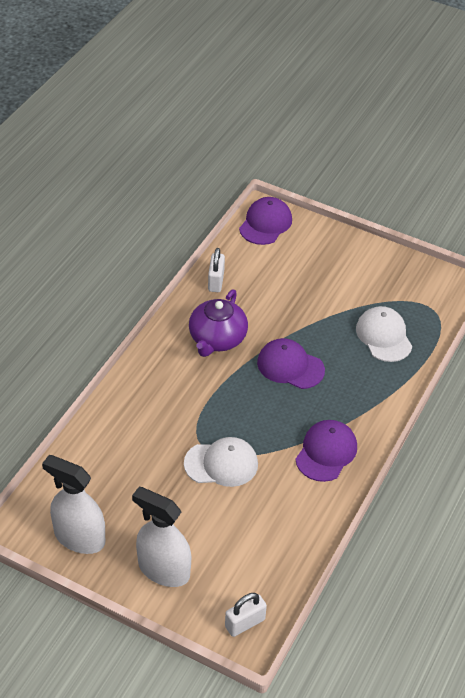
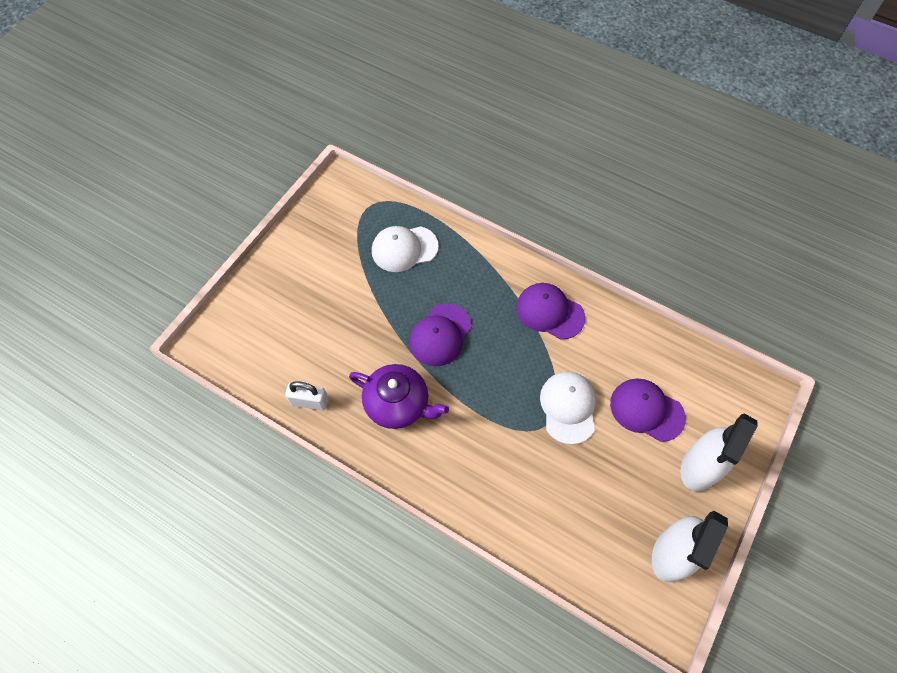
camera: 85 degrees left, 15 degrees up
(245, 623) = (747, 395): white padlock -> none
(265, 224) = (223, 344): purple cap -> purple cap (646, 410)

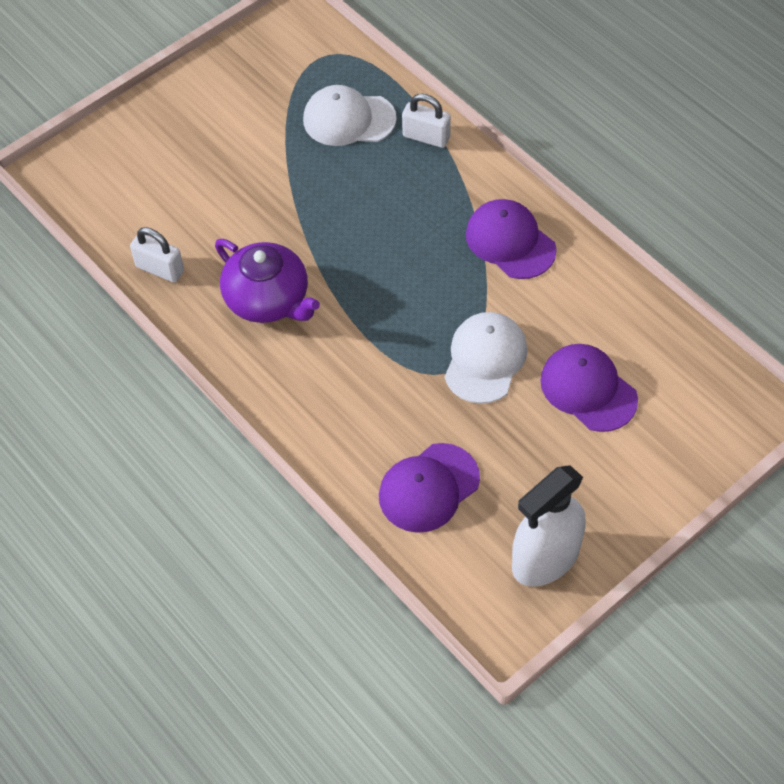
camera: 20 degrees right, 5 degrees down
(440, 335) = (354, 233): purple cap -> purple cap (428, 488)
(462, 248) = (426, 137): none -> white padlock
(700, 467) = (629, 473): white spray bottle -> none

